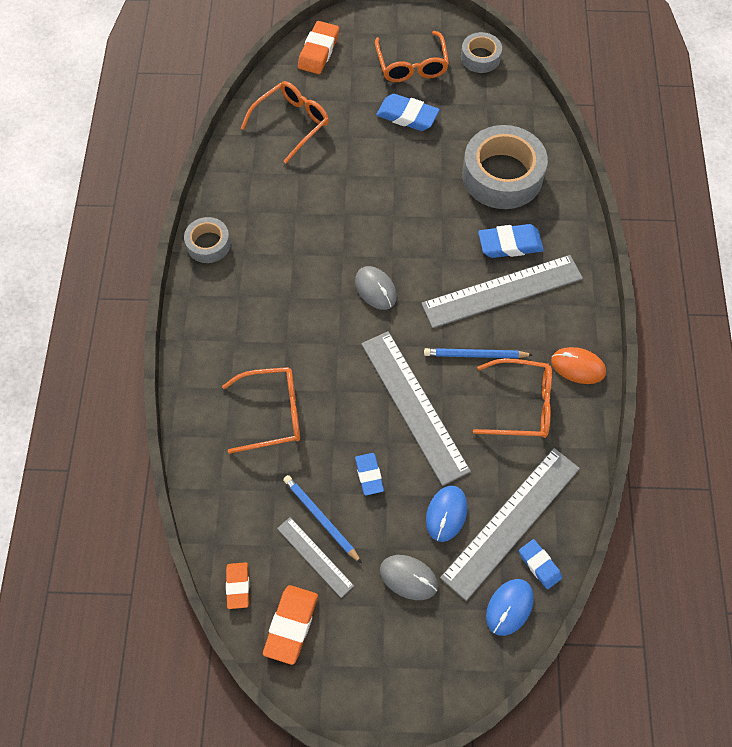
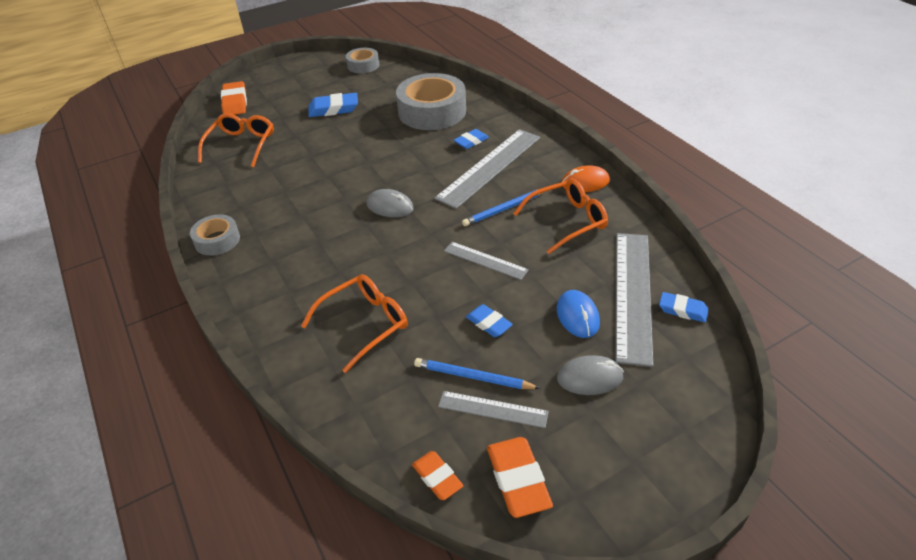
camera: 30 degrees left, 20 degrees down
(412, 65) = (315, 85): orange glasses -> none
(414, 406) = (485, 260): grey ruler -> grey ruler, size x0.52
(509, 607) = (690, 351): blue mouse -> none
(510, 244) = (471, 141): blue eraser -> blue eraser, size x0.64

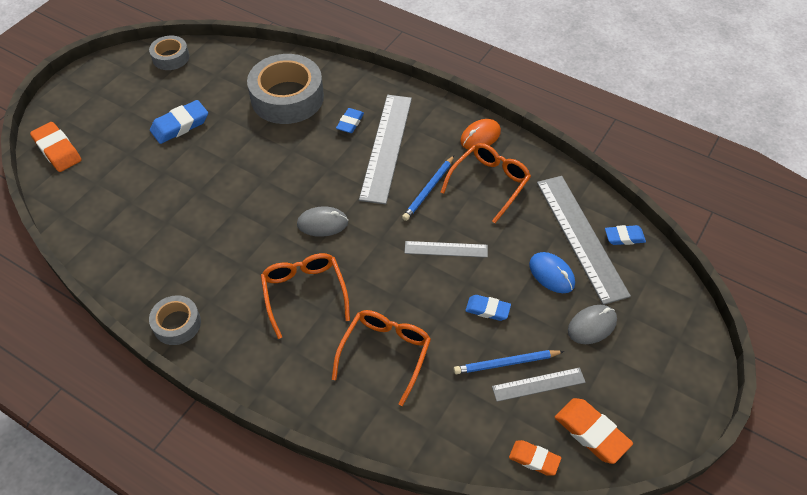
camera: 30 degrees left, 10 degrees up
(241, 145) = (111, 203): orange glasses -> orange glasses (304, 293)

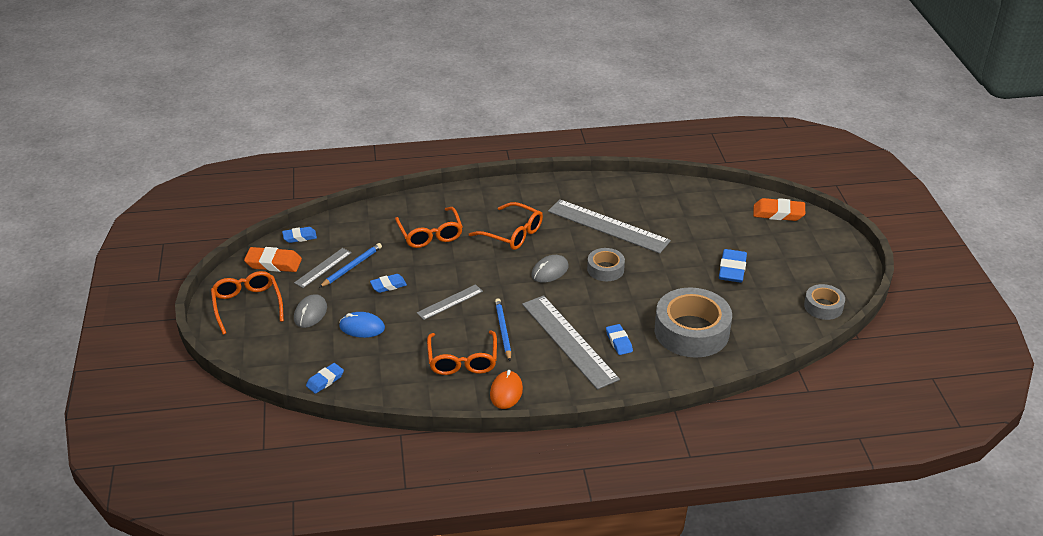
camera: 140 degrees right, 15 degrees down
(177, 324) = (564, 186): grey tape -> grey tape (605, 269)
(534, 459) = (299, 237): orange eraser -> blue eraser
(580, 237) = (359, 362): grey ruler -> grey ruler (608, 226)
(655, 383) = (247, 305): none -> orange glasses

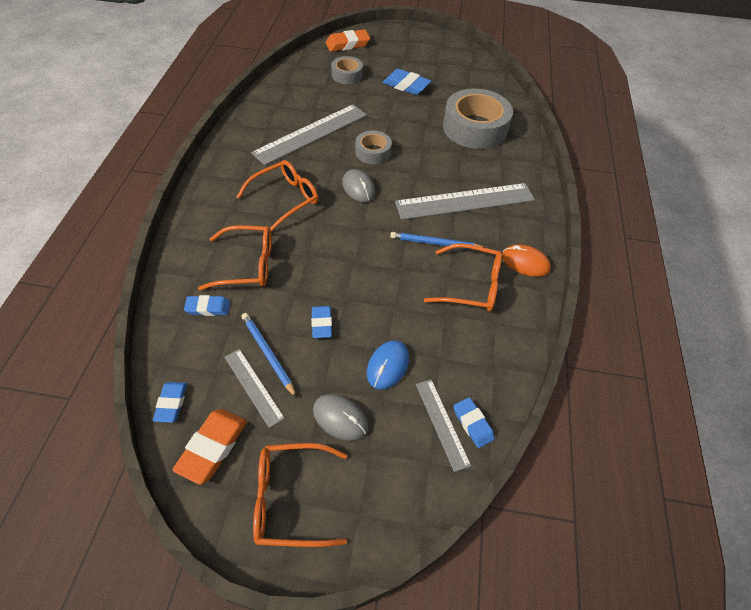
camera: 75 degrees left, 15 degrees up
(450, 302) = (374, 274): grey ruler -> grey ruler (442, 423)
(619, 342) = (475, 171): blue eraser -> blue eraser (208, 308)
(778, 213) = (347, 44): orange eraser -> orange eraser turned 45 degrees clockwise
(823, 306) = (467, 59): grey tape -> grey tape (347, 75)

